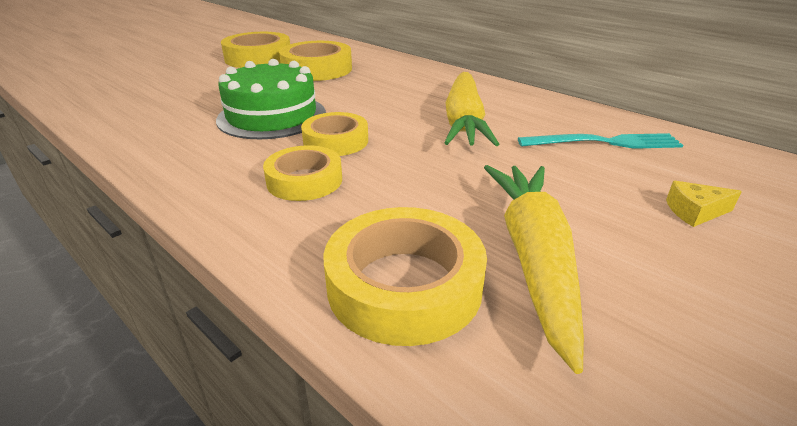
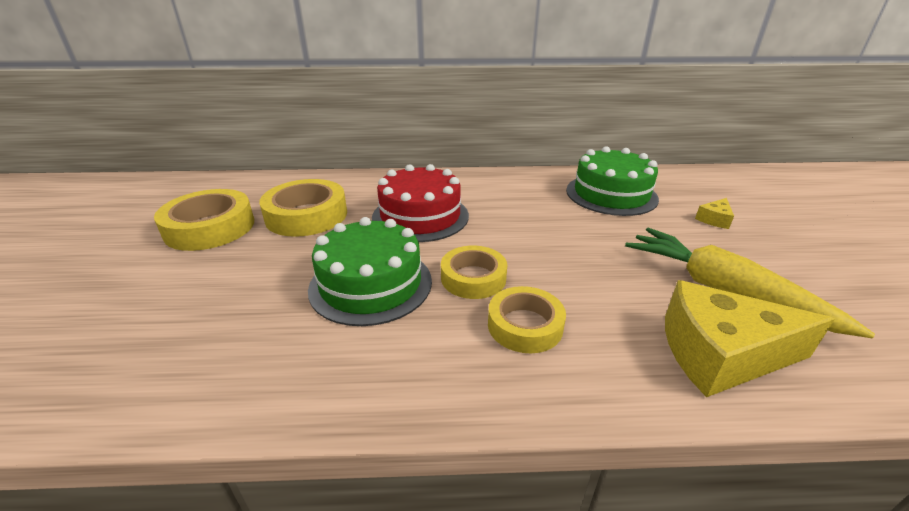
camera: 45 degrees left, 0 degrees up
(385, 94) = (420, 216): none -> red cake
(404, 285) = (720, 354): yellow tape -> yellow cheese
(464, 121) = (517, 214): yellow carrot -> none
(605, 143) = (611, 194): turquoise fork -> green cake

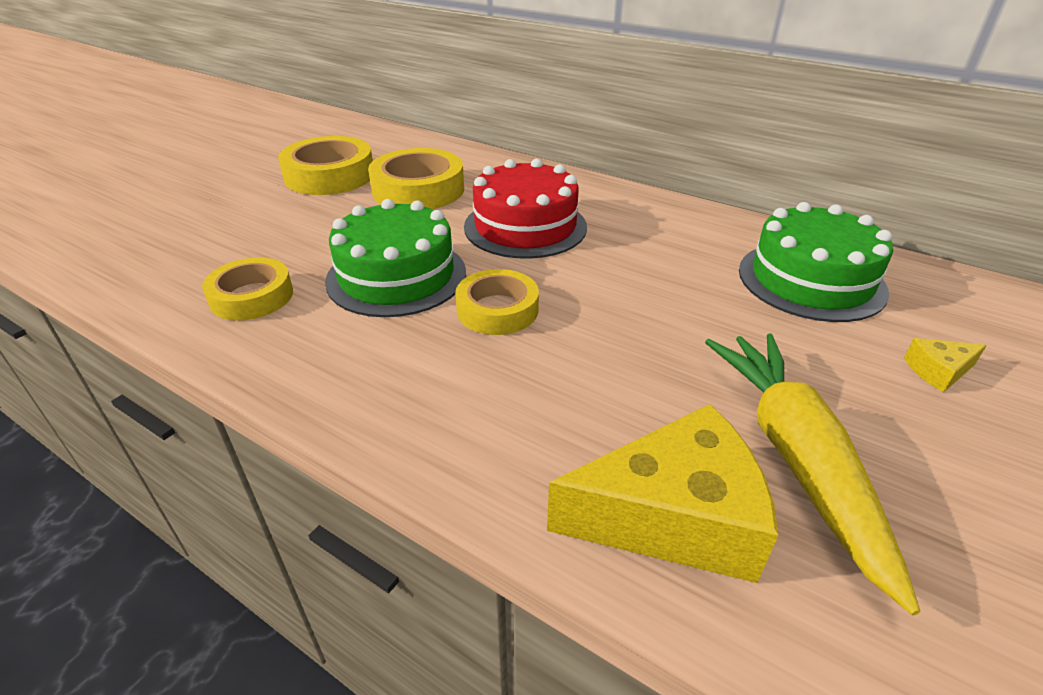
camera: 35 degrees right, 5 degrees up
(525, 325) = (487, 377): yellow tape -> yellow tape (252, 296)
(720, 354) = (672, 517): yellow cheese -> yellow cheese turned 135 degrees clockwise

